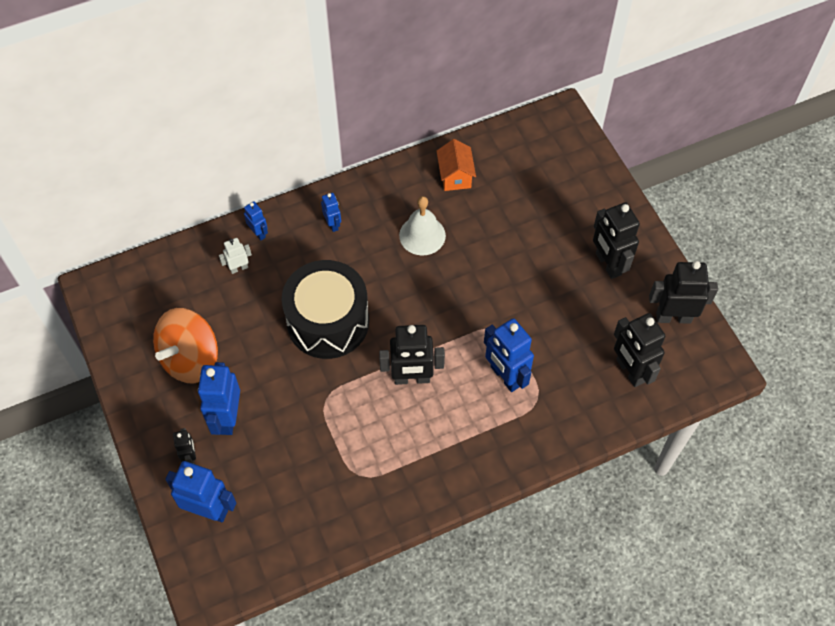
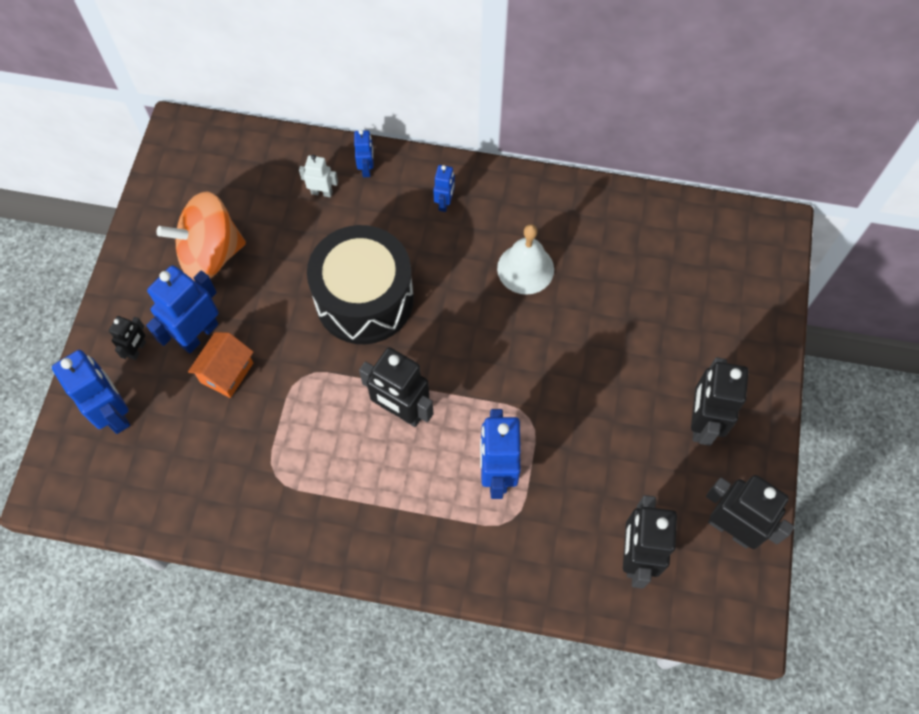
camera: 35 degrees right, 5 degrees up
(455, 176) = (607, 227): orange house -> orange house (227, 372)

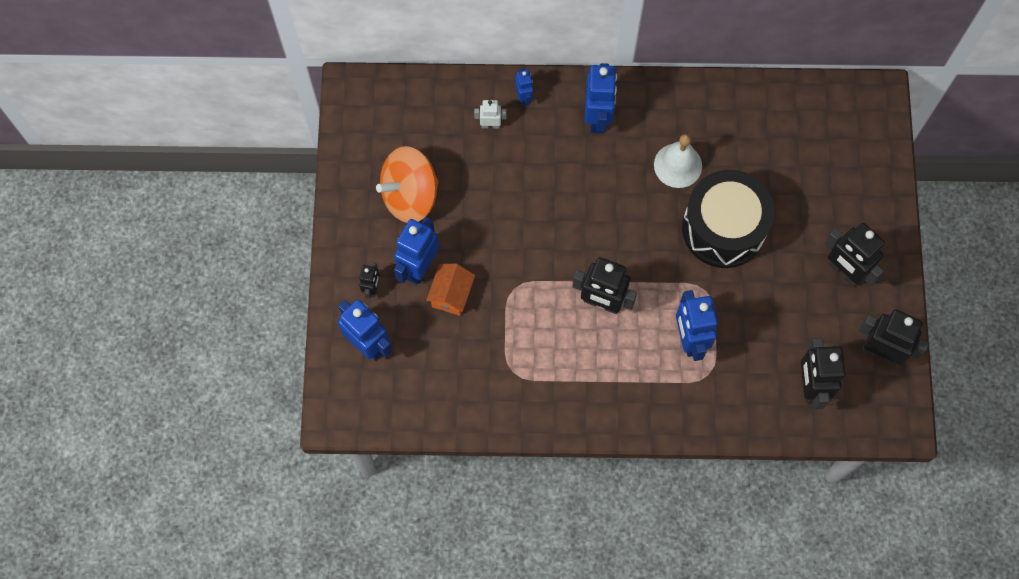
camera: 10 degrees left, 5 degrees up
(364, 299) = (549, 214): black drum -> black drum (723, 228)
(444, 203) = (597, 117): blue robot -> blue robot, size x1.91
(701, 422) = (844, 271): black robot -> black robot turned 45 degrees counterclockwise

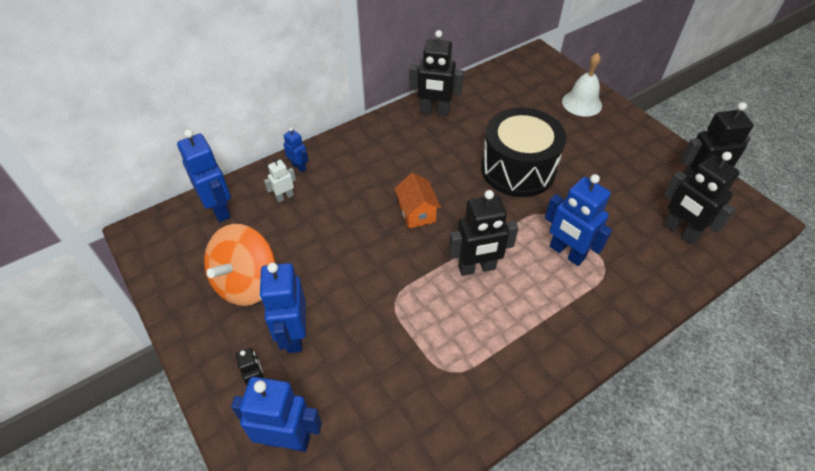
camera: 35 degrees left, 20 degrees down
(451, 295) = (342, 340): orange house -> orange house (417, 213)
(597, 117) = (366, 151): blue robot -> blue robot (219, 209)
(678, 165) = (450, 149): white bell -> white bell (582, 103)
(844, 271) = (620, 150): black robot -> black robot (434, 111)

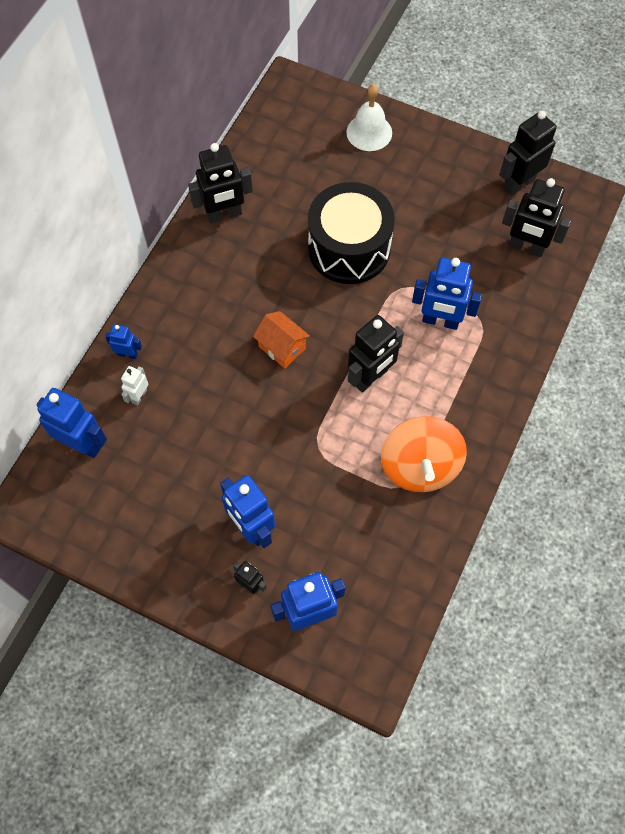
camera: 30 degrees left, 15 degrees up
(246, 283) = (171, 503): orange spinning top -> orange spinning top (420, 466)

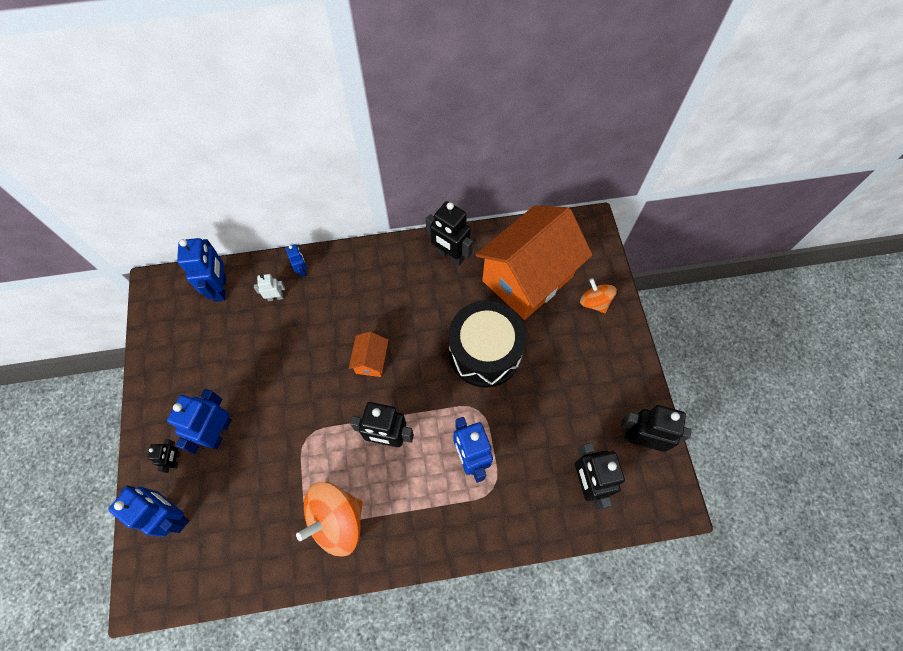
camera: 55 degrees right, 0 degrees up
(302, 167) = (527, 278): none -> orange house
(369, 132) = (594, 302): white bell -> orange spinning top

